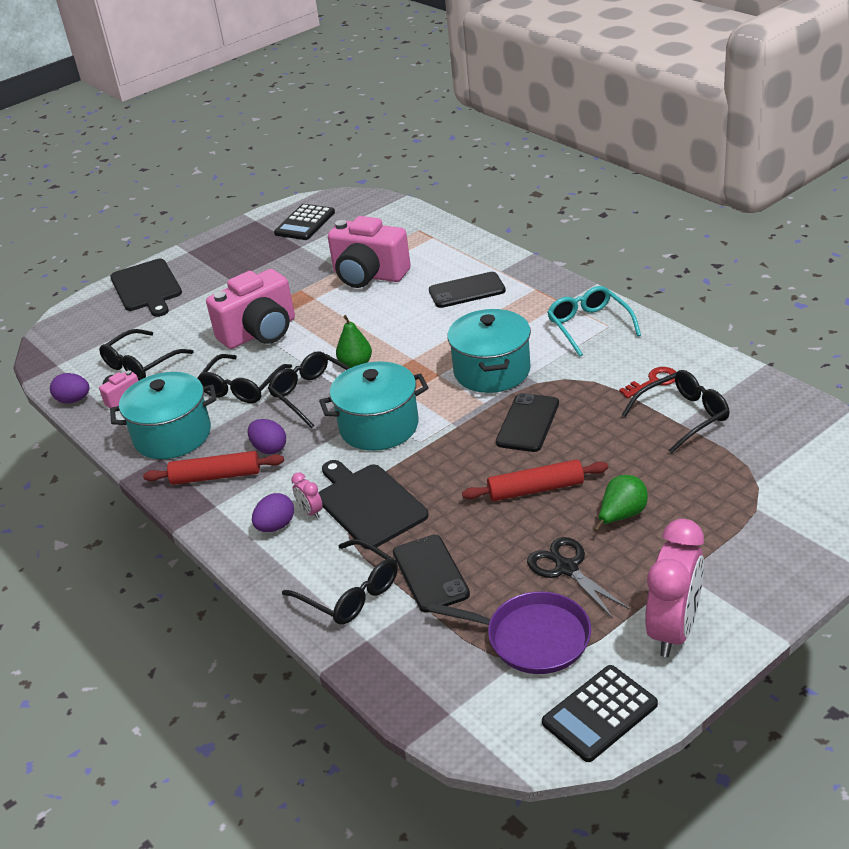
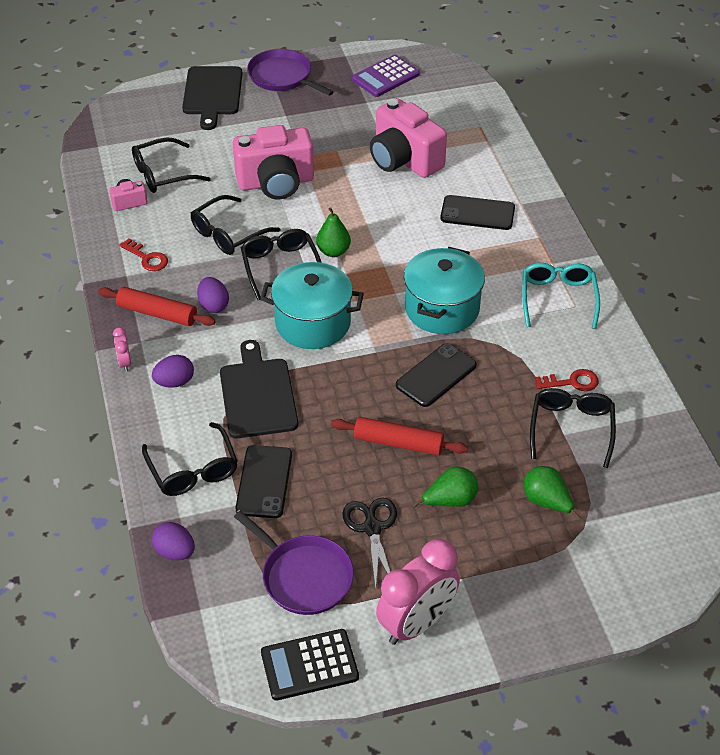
camera: 20 degrees right, 10 degrees up
(74, 400) = (91, 188): purple egg -> purple egg (175, 552)
(172, 435) = (147, 258): turquoise pot -> red key
(207, 253) = (282, 77): none -> purple pan
(305, 223) = (385, 77): black calculator -> purple calculator
(310, 512) = (209, 381): pink clock -> pink clock (125, 363)
(682, 417) = (571, 429): black glasses -> black glasses turned 75 degrees counterclockwise
(709, 481) = (546, 502): none -> green pear

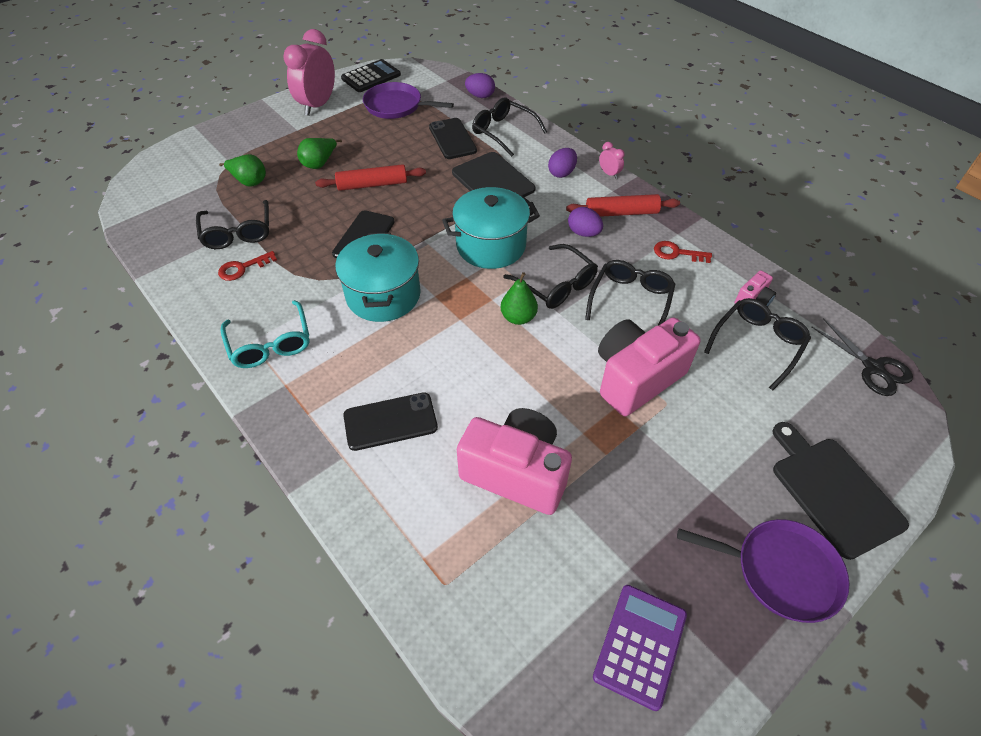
camera: 155 degrees right, 5 degrees up
(372, 528) = (366, 136): black scissors -> black scissors (873, 368)

